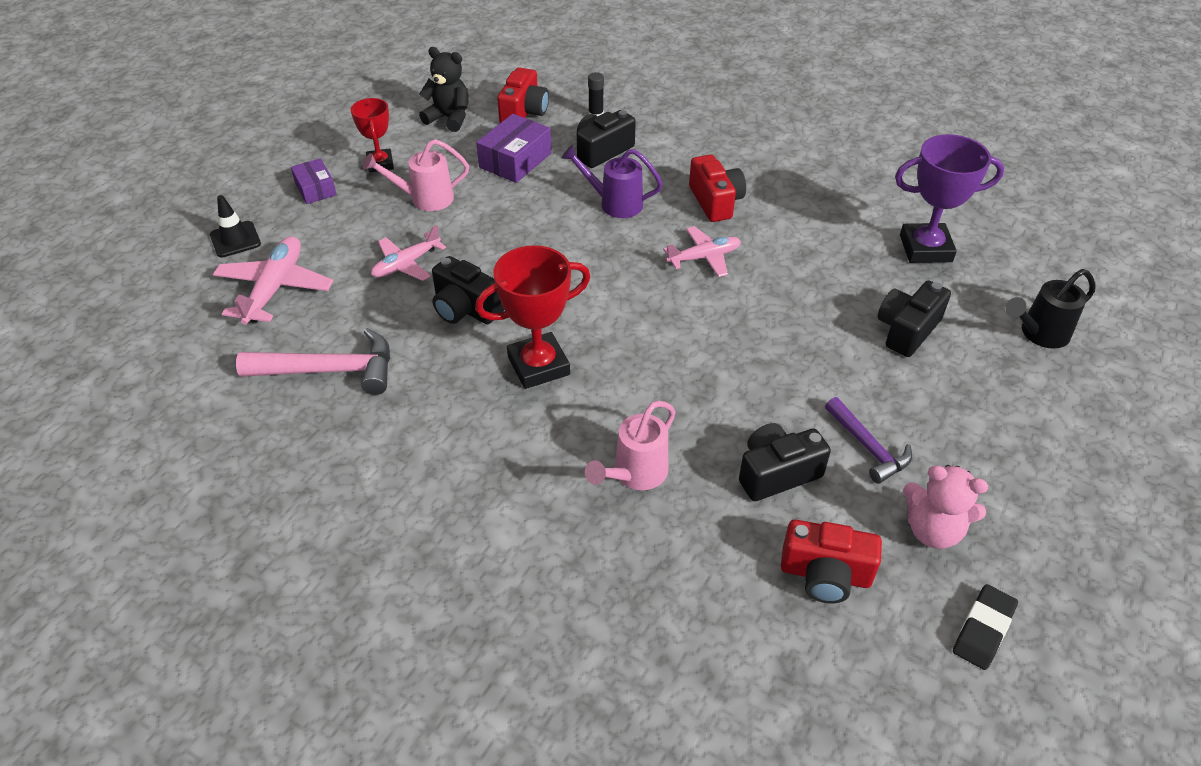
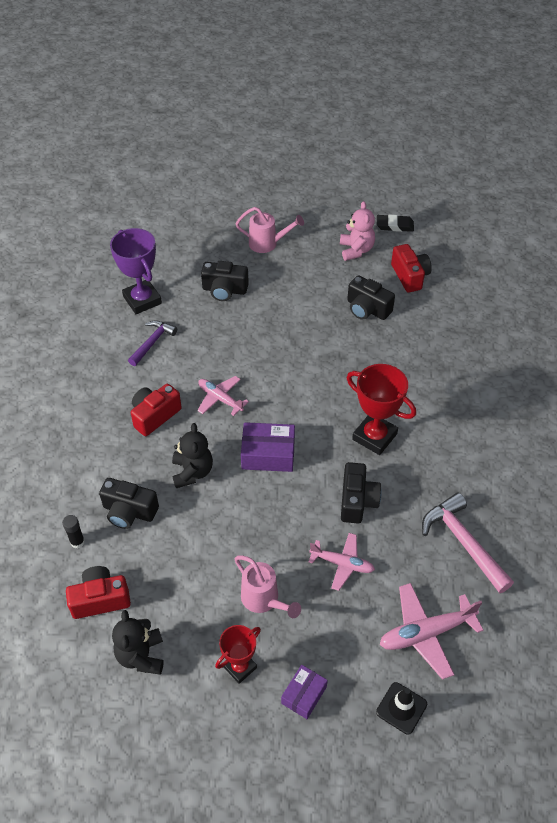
camera: 120 degrees left, 5 degrees up
(515, 160) = (176, 565): purple box -> purple box (268, 454)
(615, 203) = (192, 472): purple watering can -> black teddy bear
(635, 474) = (412, 360): pink watering can -> pink watering can (267, 244)
(868, 447) = (323, 282): purple hammer -> purple hammer (152, 342)
(1039, 334) = (191, 241): black watering can -> none

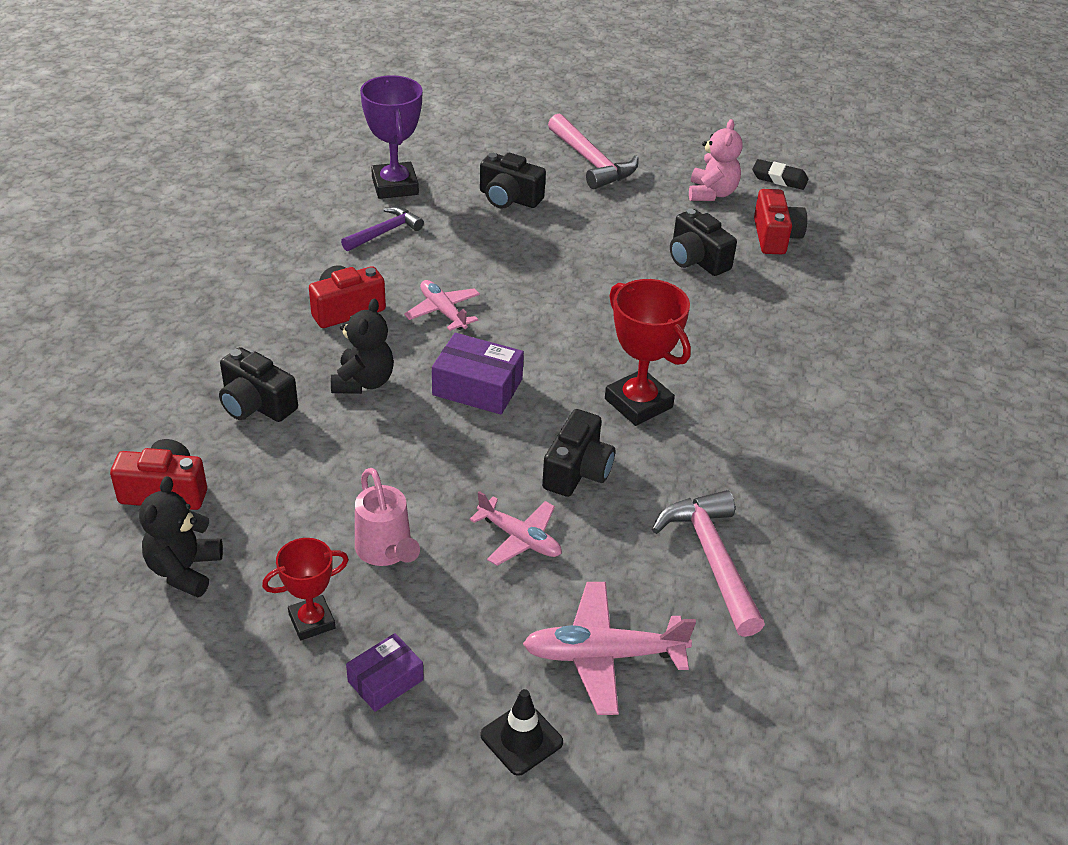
camera: 15 degrees right, 10 degrees down
(77, 542) = (171, 420): black glue stick -> none
(267, 244) = (591, 162): pink watering can -> pink hammer

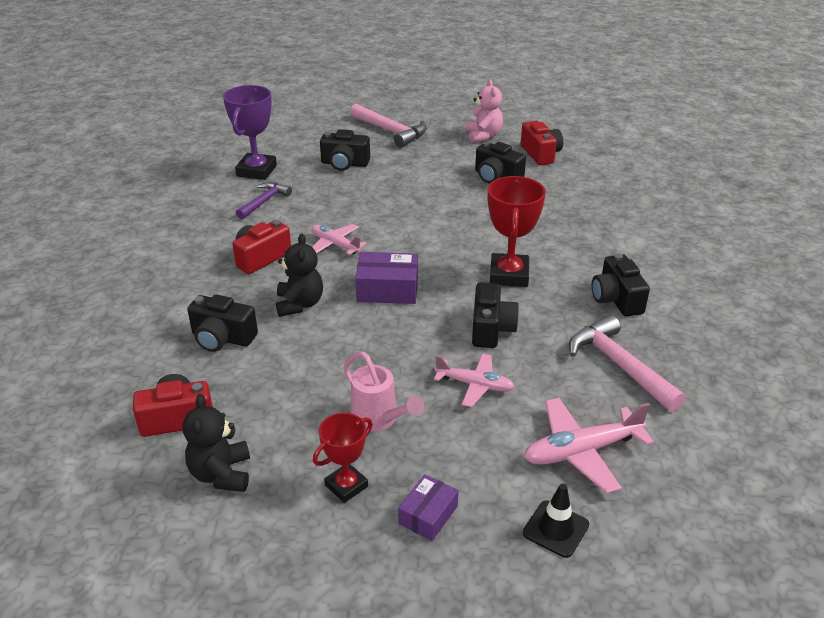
camera: 15 degrees left, 5 degrees down
(395, 186) = (256, 171): purple trophy -> purple trophy turned 45 degrees clockwise
(638, 403) = (509, 275): red trophy -> red trophy turned 60 degrees clockwise
(759, 470) = (616, 299): none -> black camera
(779, 178) = (522, 119): black eraser -> none

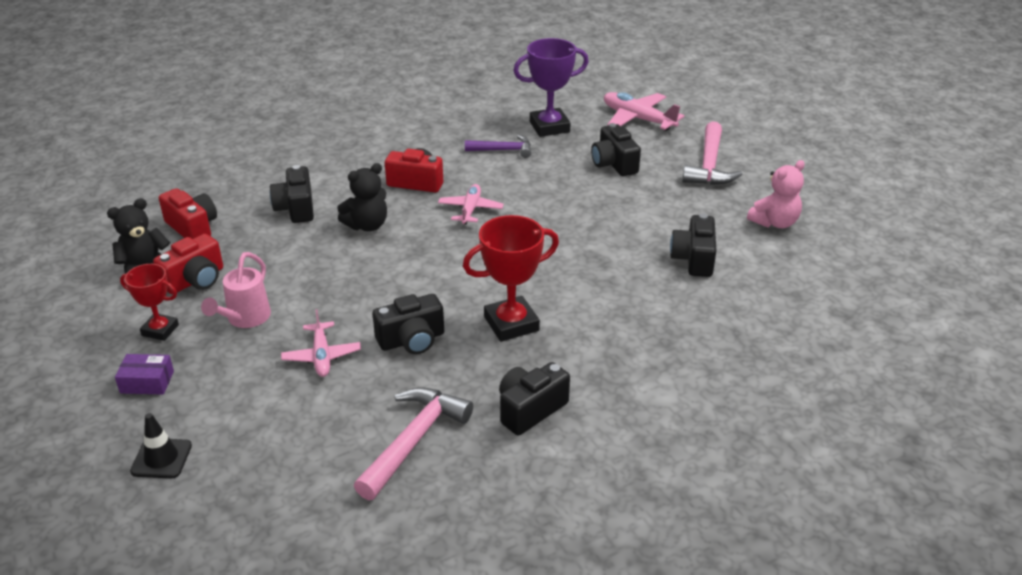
camera: 60 degrees right, 0 degrees up
(387, 289) = (426, 261): purple box -> none
(540, 154) = (783, 273): red camera -> red camera (195, 280)
(581, 451) = (267, 448): pink plane -> pink plane (638, 119)

